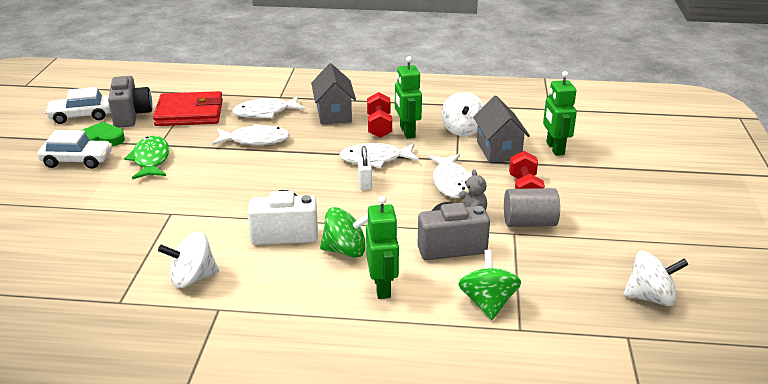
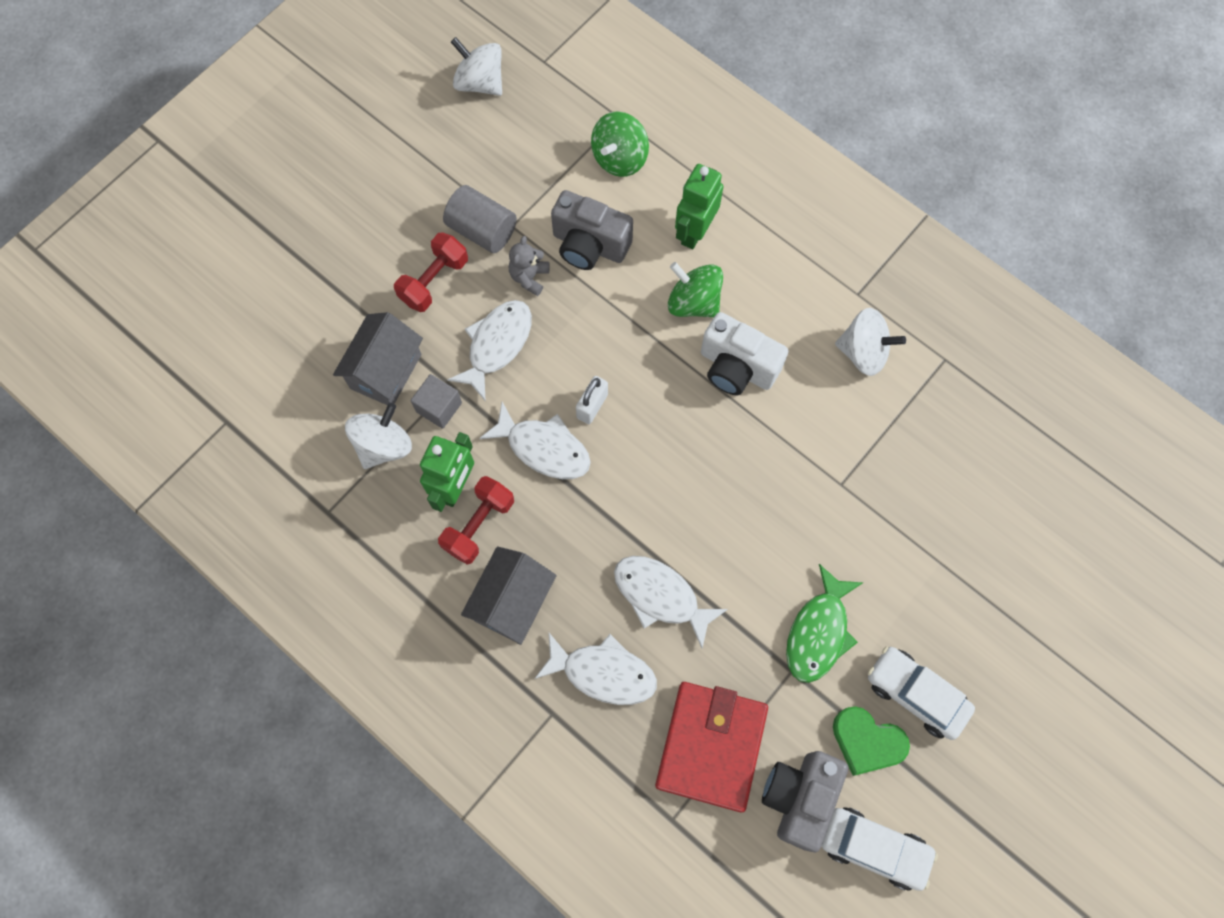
camera: 145 degrees left, 40 degrees up
(189, 113) = (711, 746): red wallet -> red wallet turned 75 degrees clockwise
(452, 150) = (439, 407): none -> grey cube
(554, 148) = (320, 332): green robot -> none

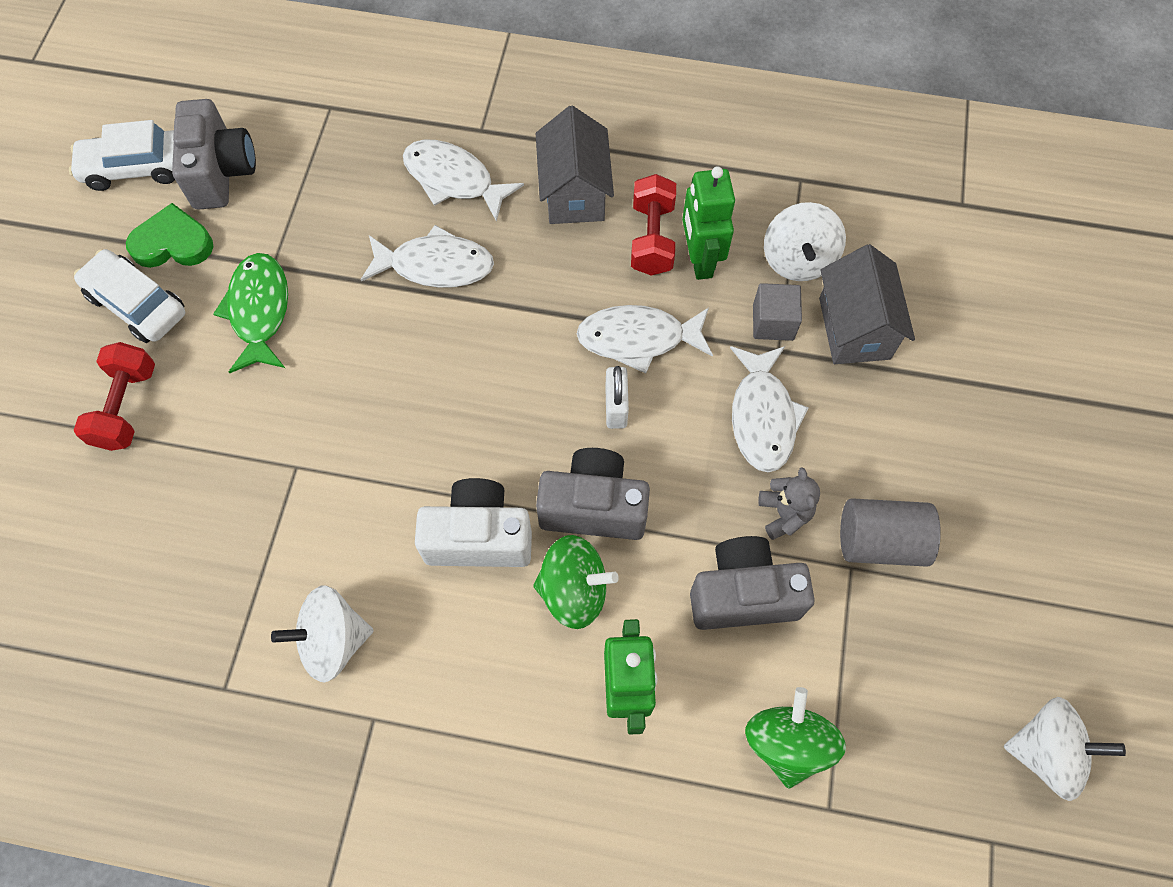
camera: 150 degrees right, 5 degrees down
(434, 281) = (884, 450): red dumbbell -> red dumbbell (126, 407)
(603, 672) = (454, 180): white fish -> white fish turned 45 degrees clockwise
(649, 346) = (593, 507): none -> grey camera
(711, 746) = (322, 172): red wallet -> none
(916, 694) = (137, 304): white car -> white car turned 150 degrees counterclockwise

